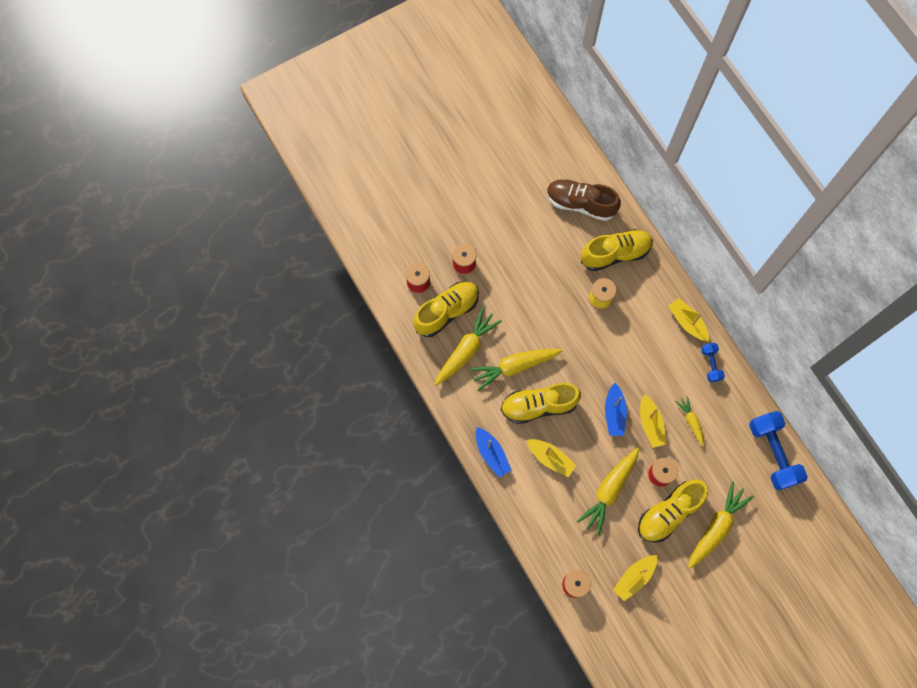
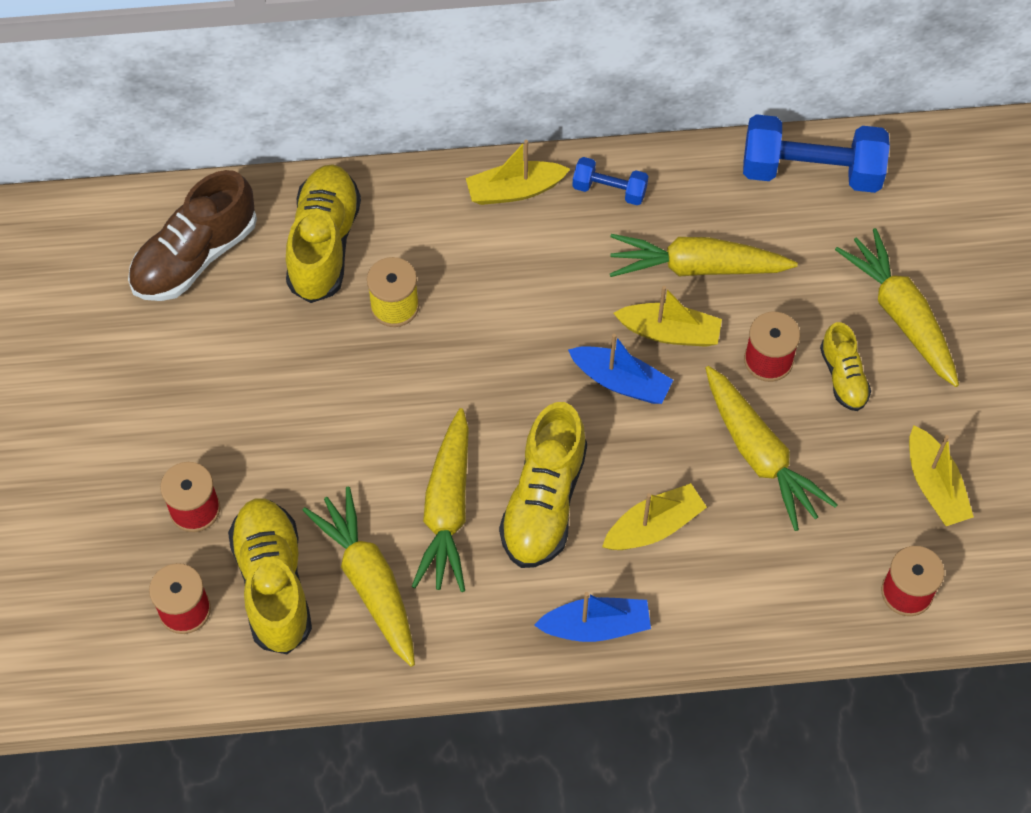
camera: 65 degrees left, 10 degrees down
(669, 513) = (843, 376): yellow shoe -> yellow shoe, size x0.55
(691, 421) = (696, 267): yellow carrot -> yellow carrot, size x1.81

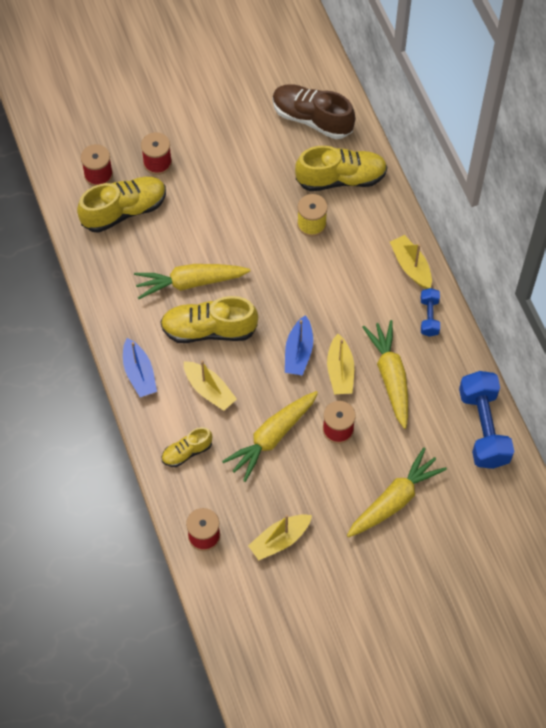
camera: 75 degrees right, 0 degrees up
(369, 581) = (137, 255): yellow carrot -> none
(843, 376) = (339, 474): yellow shoe -> yellow shoe (187, 452)

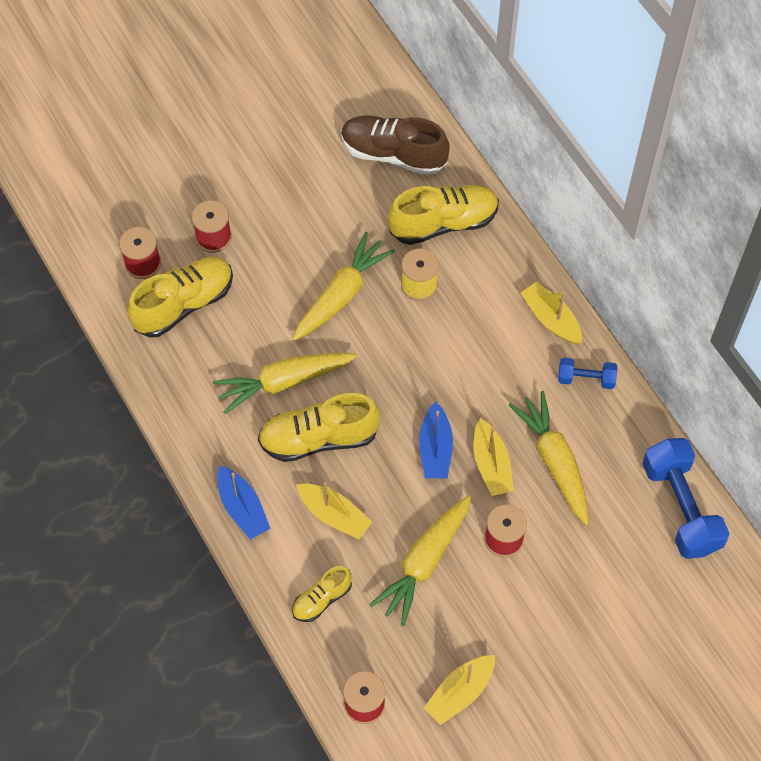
camera: 10 degrees left, 0 degrees up
(394, 499) = (591, 616): yellow carrot -> yellow carrot (342, 294)
(429, 317) = (586, 379): blue dumbbell -> blue dumbbell turned 75 degrees counterclockwise

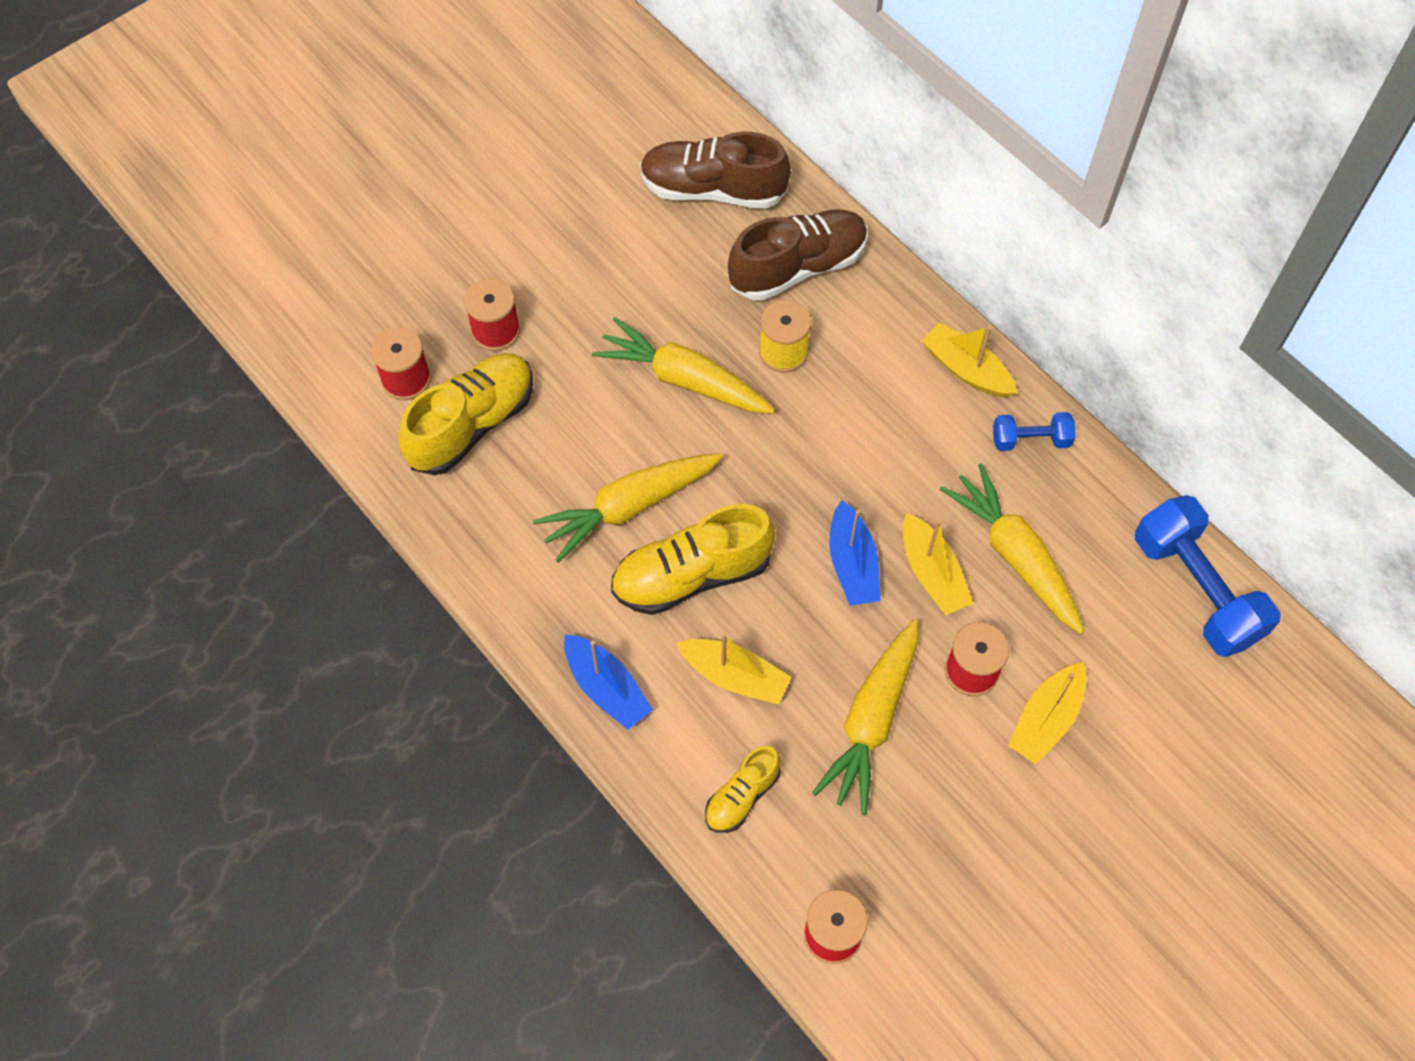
camera: 10 degrees left, 0 degrees up
(342, 294) = (683, 379): yellow carrot -> yellow carrot turned 90 degrees counterclockwise
(443, 223) = (797, 267): yellow shoe -> brown shoe
(460, 693) = (960, 895): yellow boat -> yellow boat (1046, 719)

